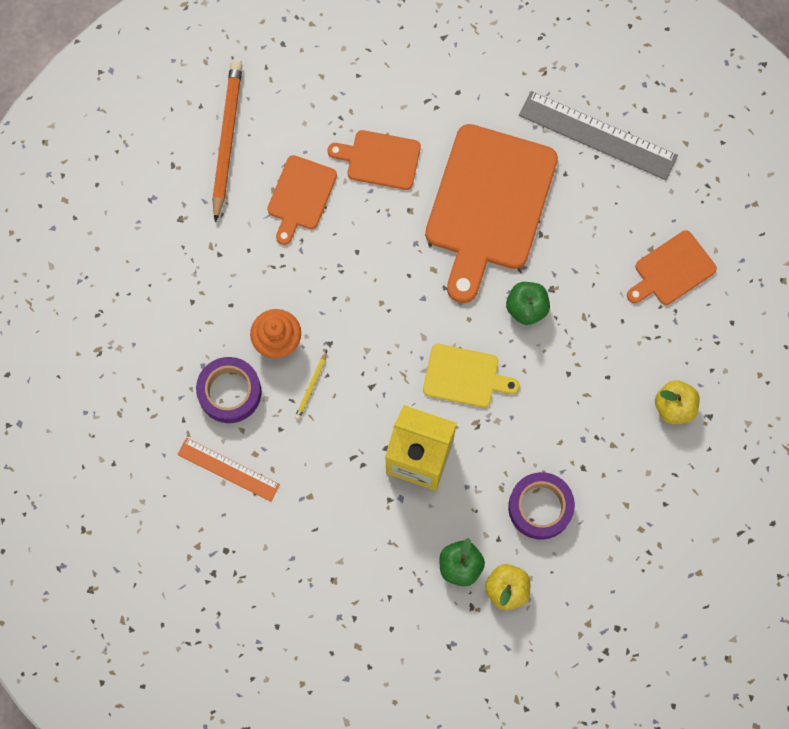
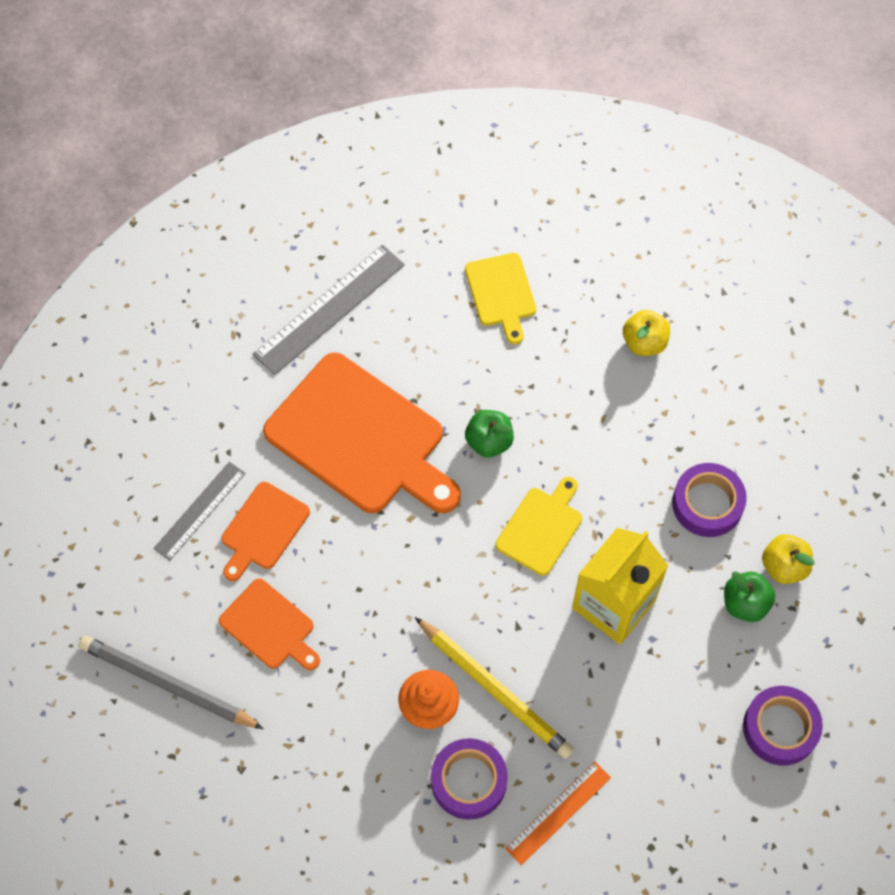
camera: 70 degrees left, 10 degrees down
(227, 140) = (168, 684): orange pencil -> grey pencil
(311, 386) = (494, 690): yellow pencil -> yellow pencil, size x2.32
(361, 626) = (780, 728): none -> purple tape
(377, 105) = (199, 510): none -> grey ruler
(672, 270) = (501, 293): orange cutting board -> yellow cutting board

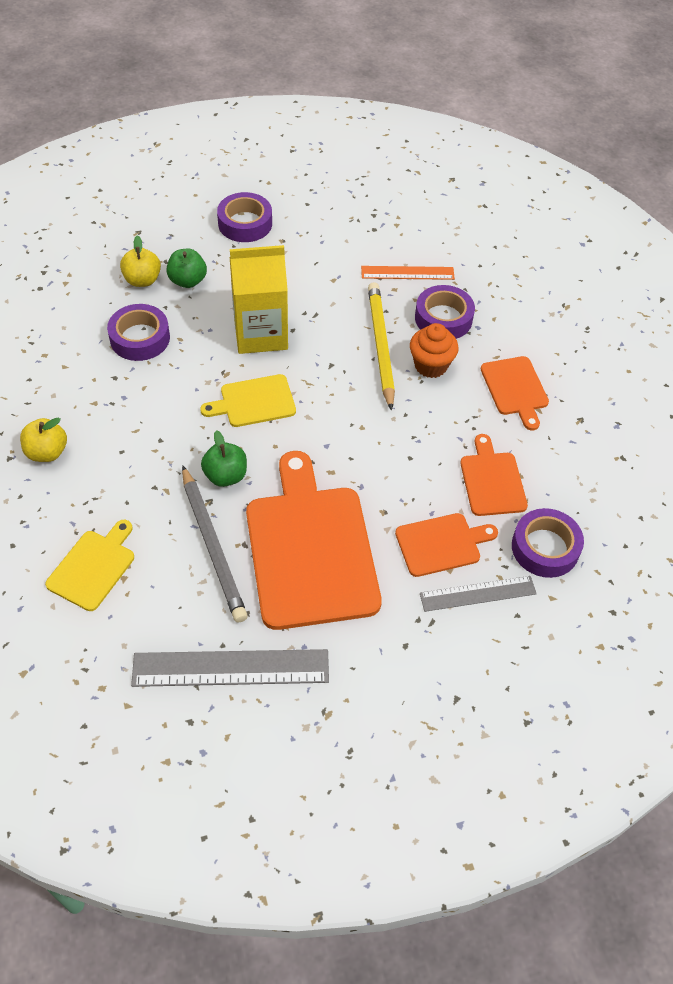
camera: 140 degrees left, 10 degrees down
(168, 684) = (594, 499): grey pencil -> grey pencil (212, 546)
(176, 598) = (545, 548): none -> purple tape
(328, 751) = (515, 389): none -> orange cutting board

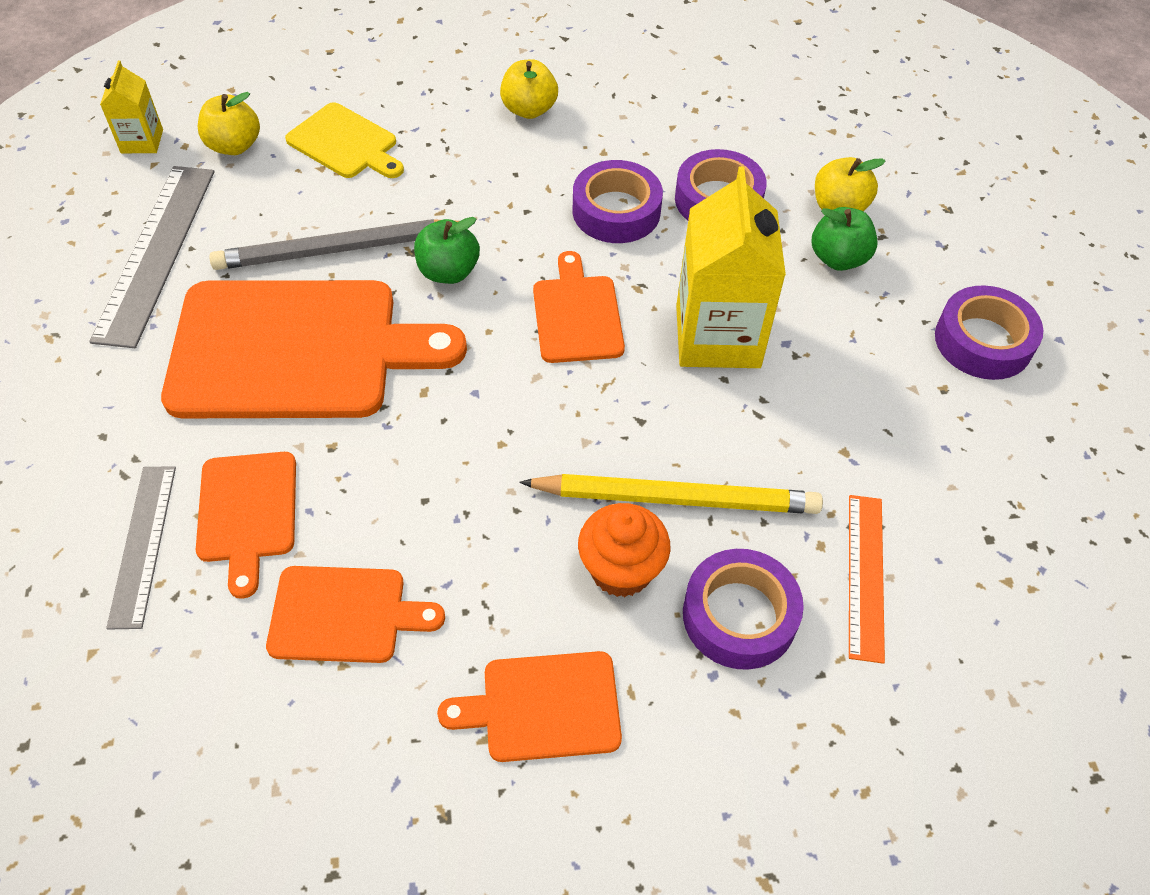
camera: 100 degrees right, 0 degrees up
(98, 724) = (142, 141): none -> yellow carton
(100, 648) = (234, 146): none -> yellow apple
(254, 402) = (577, 314): yellow cutting board -> orange cutting board
(545, 548) = (185, 667): purple tape -> purple tape (616, 211)

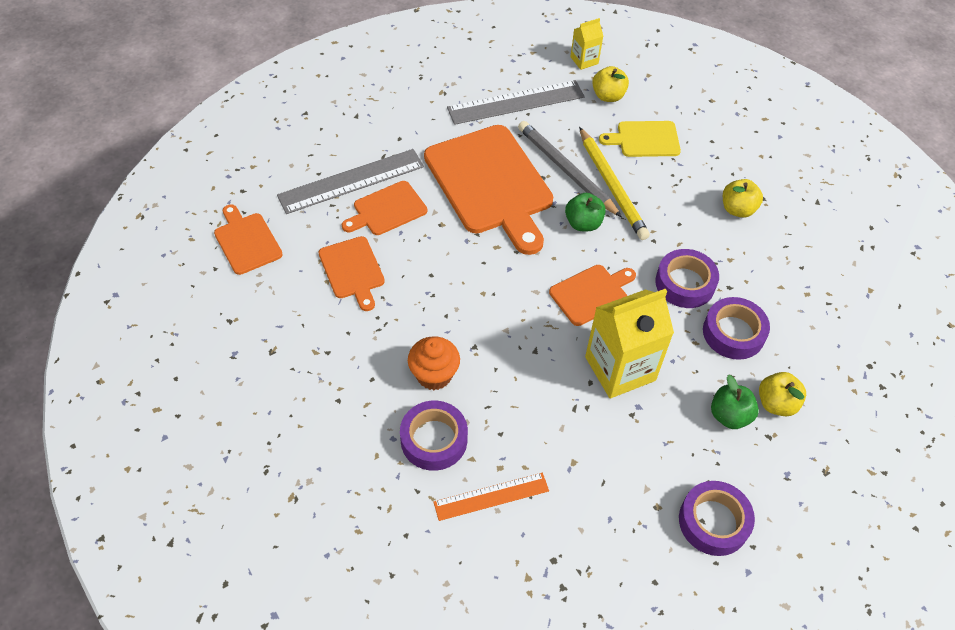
camera: 65 degrees right, 0 degrees up
(142, 544) = (351, 181): grey ruler -> grey ruler, size x1.60
(345, 143) = (644, 139): yellow cutting board -> yellow cutting board turned 75 degrees clockwise
(543, 707) = (341, 369): orange cutting board -> orange cutting board (246, 241)
(676, 499) = (492, 385): yellow pencil -> yellow pencil (611, 186)

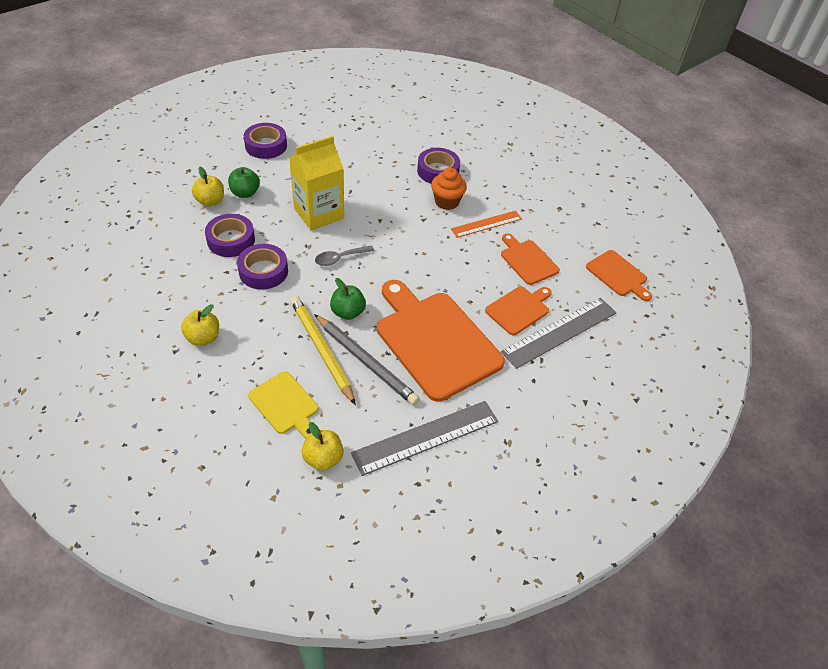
camera: 170 degrees right, 5 degrees down
(491, 496) = (397, 149): orange ruler -> orange ruler (486, 224)
(584, 60) = (352, 511): yellow carton -> none
(591, 293) = (340, 258): orange cutting board -> grey spoon
(644, 139) = (285, 405): yellow cutting board -> yellow cutting board turned 60 degrees clockwise

